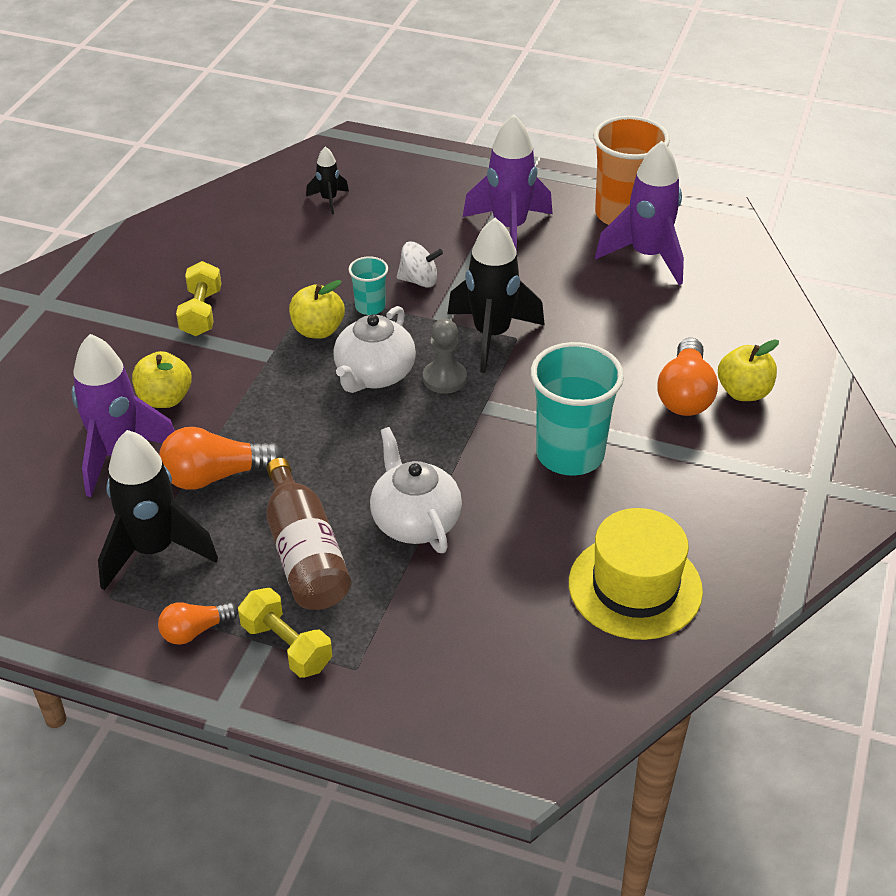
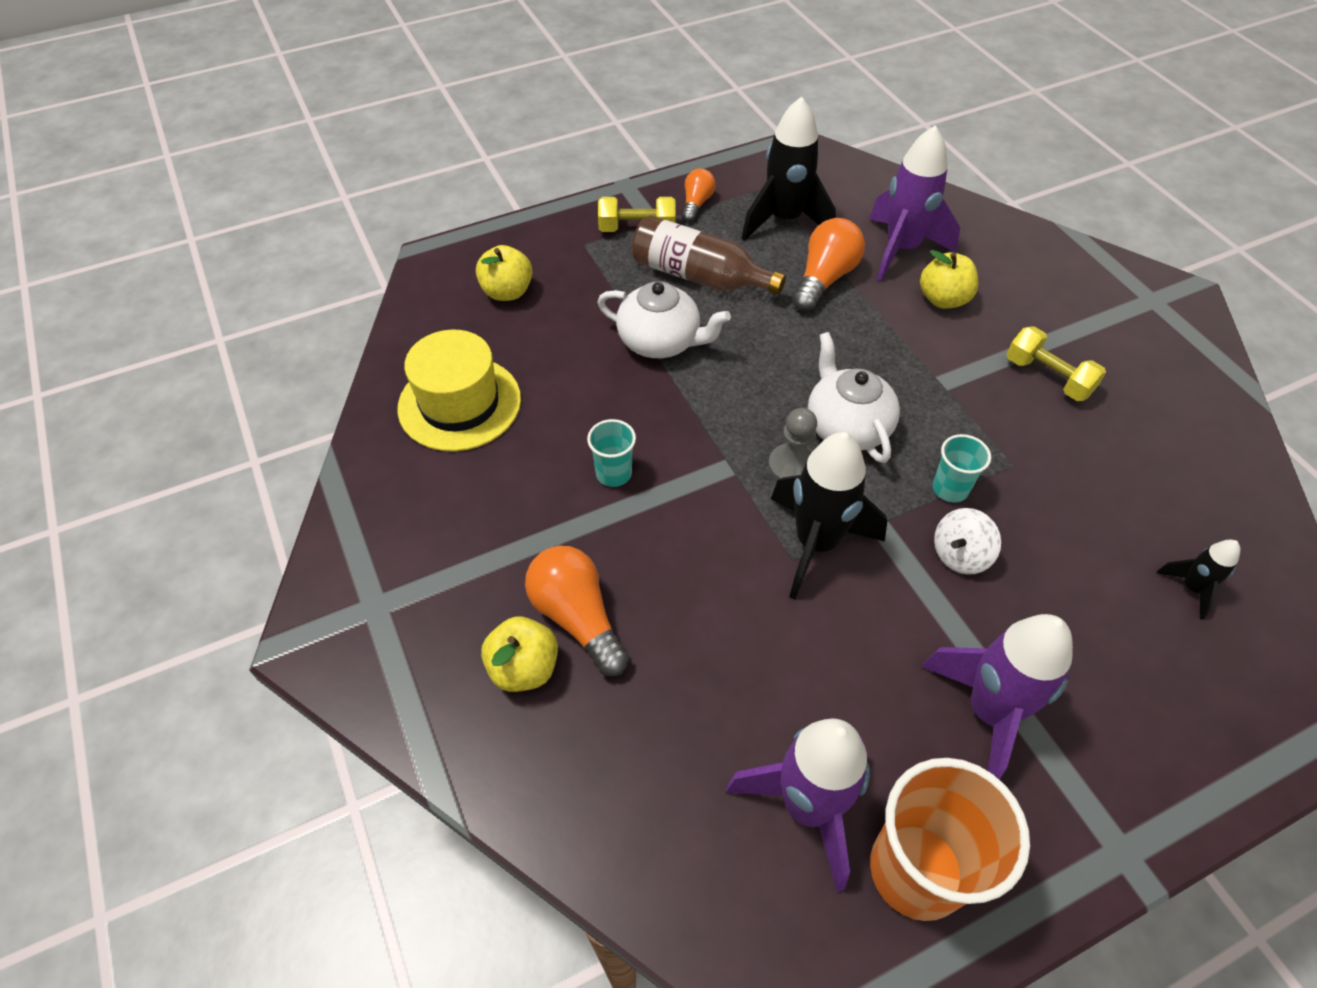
camera: 135 degrees right, 10 degrees up
(318, 330) = (948, 432): yellow apple -> yellow apple (507, 292)
(570, 454) = (613, 473): turquoise cup -> turquoise cup, size x0.49

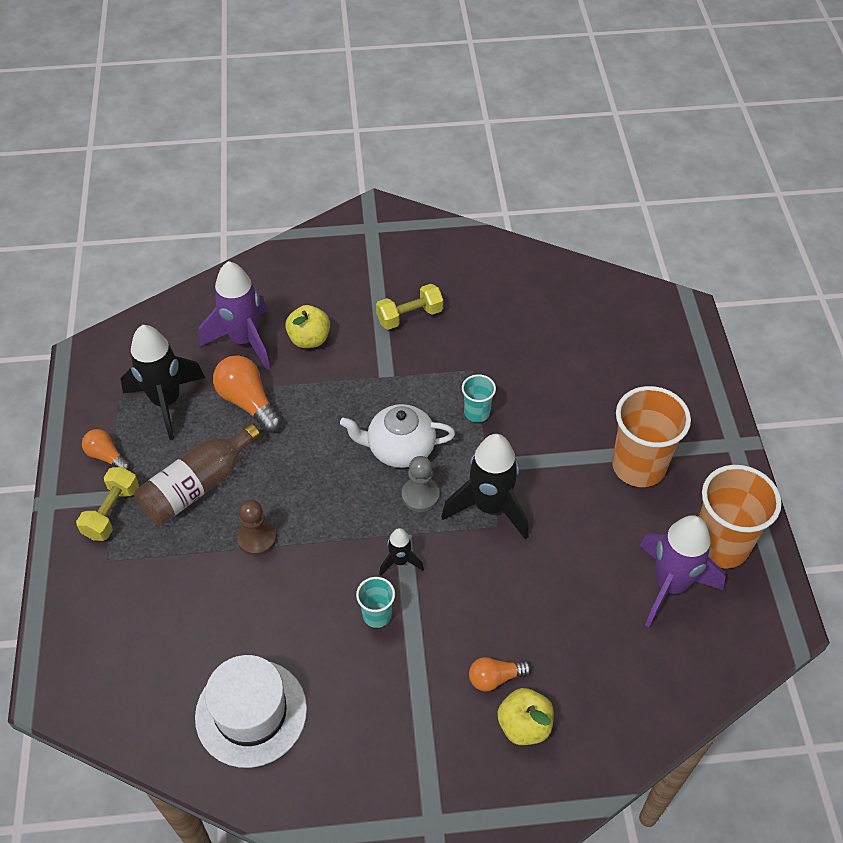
camera: 70 degrees left, 0 degrees up
(459, 403) = (251, 712): yellow hat -> white hat
(507, 292) = (134, 640): yellow apple -> none
(577, 617) = (495, 678): orange light bulb -> orange light bulb, size x0.60
(660, 341) = (257, 538): white teapot -> brown pawn
(960, 555) = (529, 431): white spinning top -> none
(989, 712) = (638, 466): purple rocket -> orange cup
(1191, 588) = (593, 329): black rocket -> black rocket (400, 561)

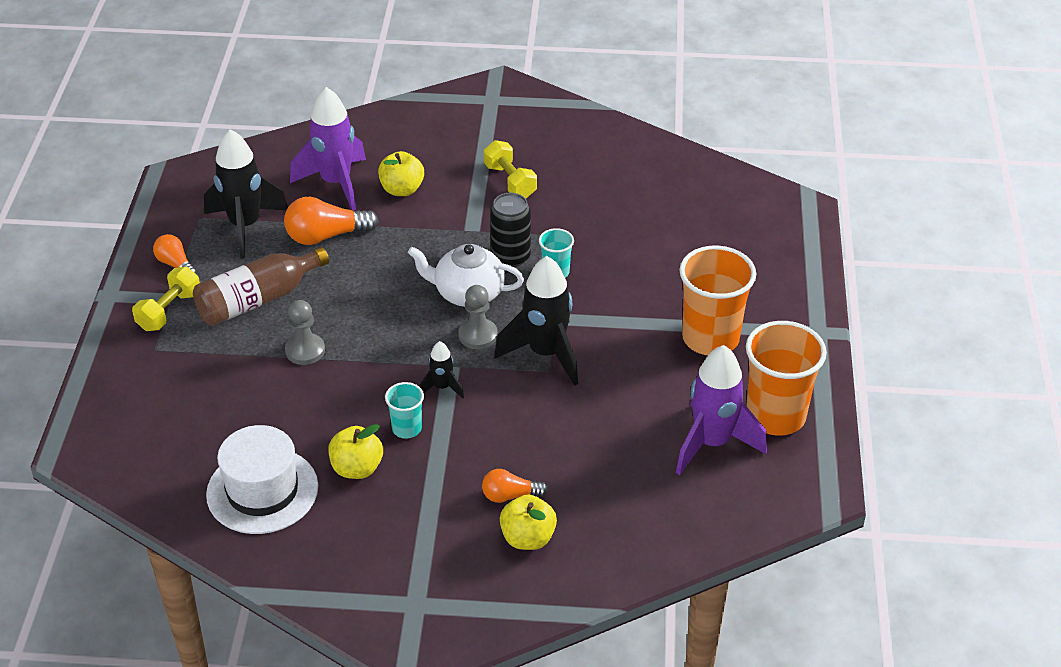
camera: 10 degrees right, 10 degrees down
(248, 402) = (326, 236): orange light bulb -> orange light bulb turned 75 degrees counterclockwise
(257, 538) = (305, 350): brown pawn -> grey pawn
(339, 670) = (357, 468): none -> yellow apple
(409, 316) = (510, 181): yellow dumbbell -> yellow dumbbell turned 75 degrees clockwise
(430, 401) = (511, 257): none -> black can

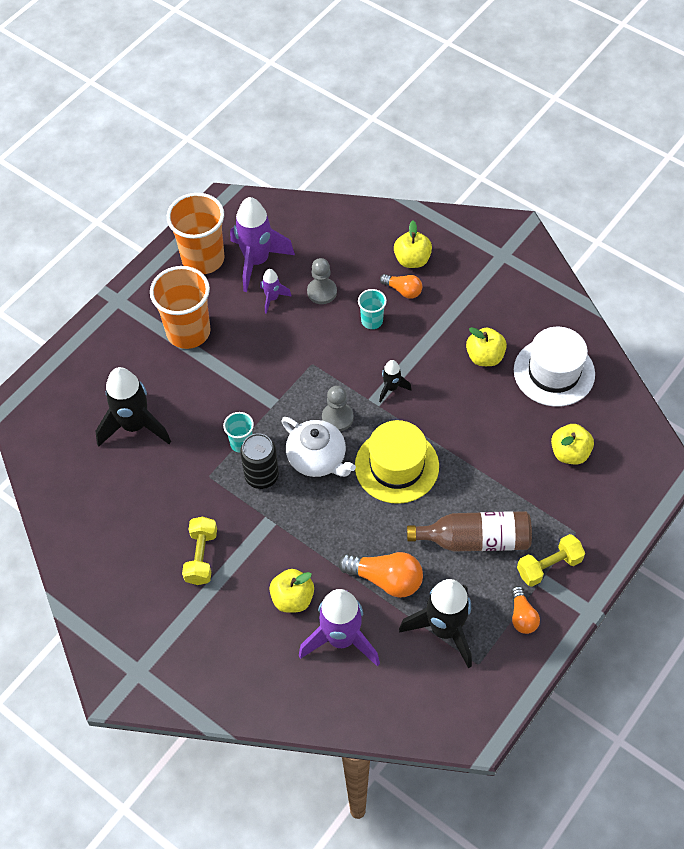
camera: 145 degrees left, 15 degrees up
(198, 416) = (569, 453): none -> yellow apple
(305, 350) = (466, 470): grey pawn -> grey pawn (322, 292)
(381, 322) = (397, 466): none -> yellow hat
(407, 428) = (435, 369): turquoise cup -> turquoise cup (372, 321)
(545, 354) = (304, 378): black rocket -> black rocket (135, 426)
(654, 413) = (272, 298): none -> purple rocket

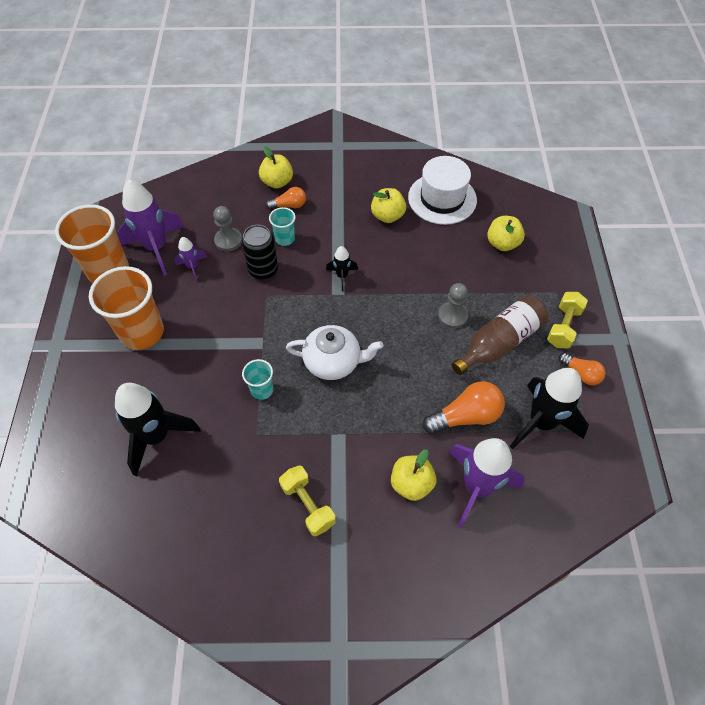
camera: 40 degrees left, 0 degrees up
(262, 476) = (301, 404): black can -> black can (263, 270)
(337, 418) = (321, 322): grey pawn -> grey pawn (452, 316)
(397, 466) = (396, 328): yellow hat -> none

